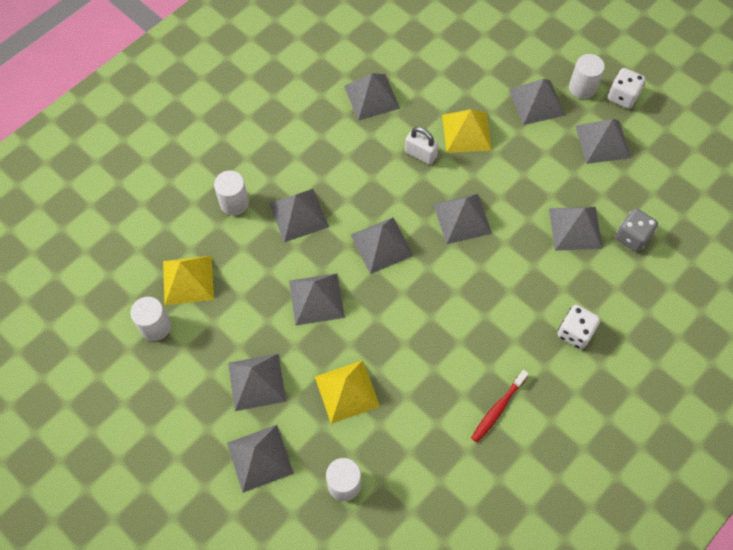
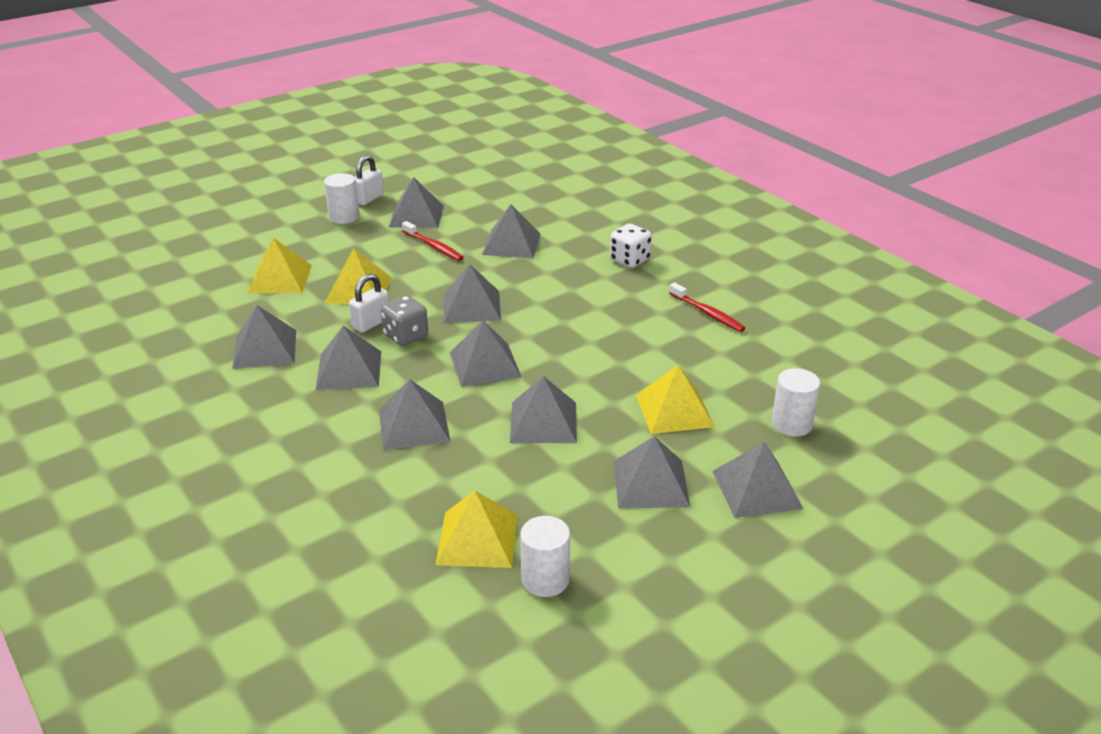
camera: 80 degrees left, 30 degrees down
(234, 203) = (367, 482): white cylinder -> none
(469, 74) = (280, 278): none -> yellow pyramid
(536, 102) = (345, 243): grey pyramid -> grey pyramid (349, 370)
(551, 168) = (433, 246): none -> red toothbrush
(622, 97) = (369, 199): white dice -> white padlock
(632, 237) = (533, 217): grey dice -> grey dice (405, 336)

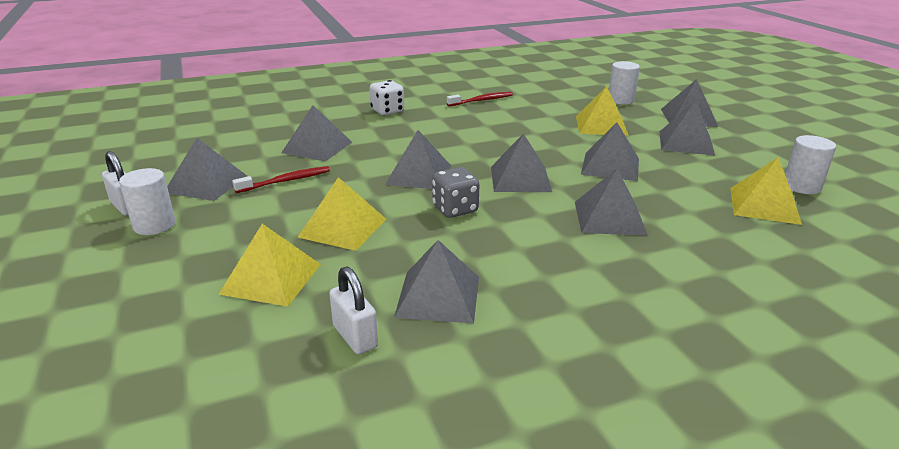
camera: 75 degrees left, 5 degrees down
(349, 370) = (505, 244): grey pyramid -> none
(371, 323) = (419, 225): white padlock -> white padlock (355, 336)

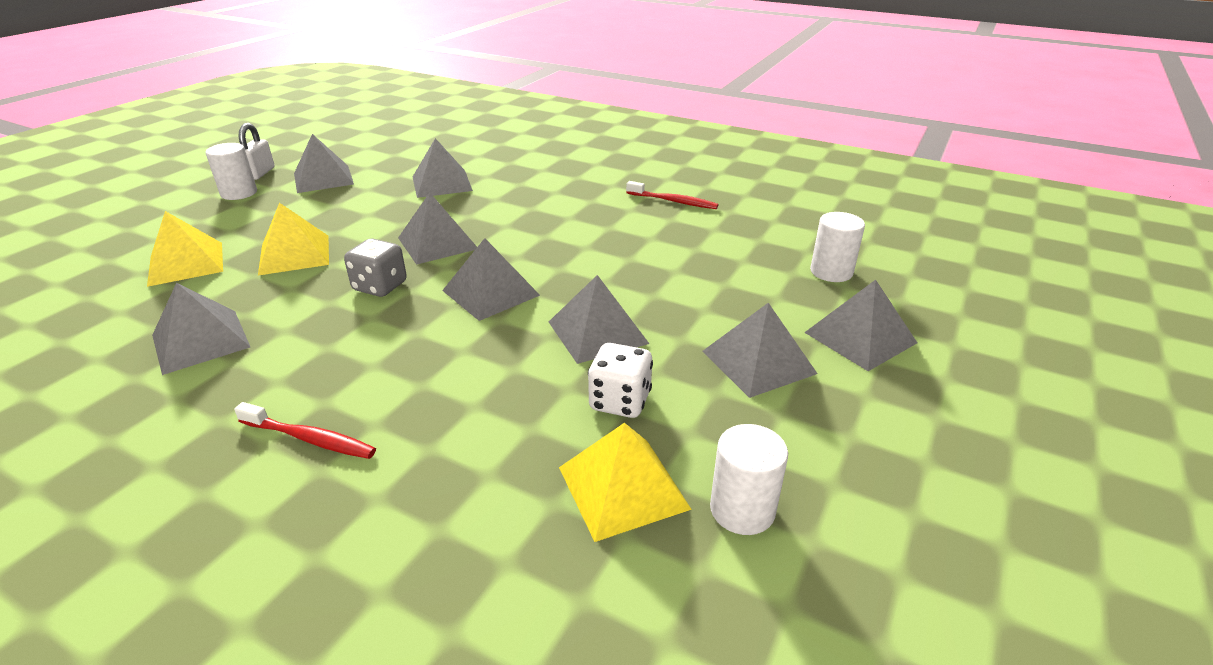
camera: 50 degrees right, 5 degrees up
(286, 181) = (359, 200): red toothbrush -> red toothbrush (310, 439)
(355, 336) = (113, 330): white padlock -> none
(387, 111) = (567, 175): white dice -> white dice (620, 401)
(601, 125) = (718, 287): yellow pyramid -> none
(609, 217) = (450, 376): grey pyramid -> none

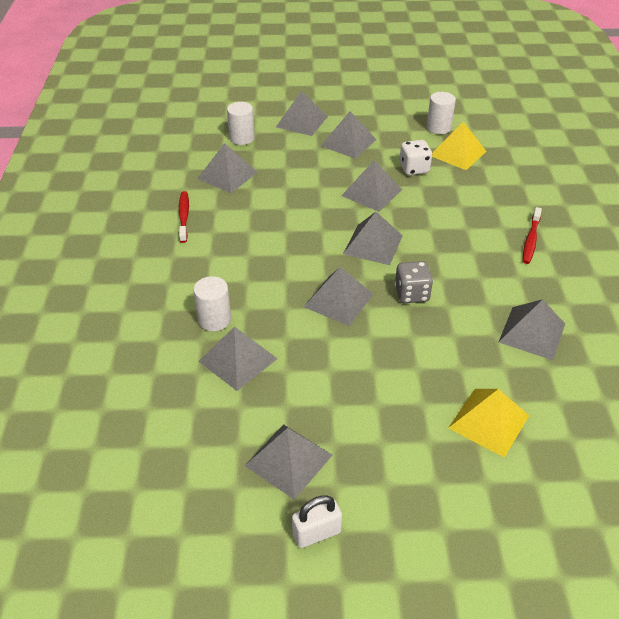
camera: 120 degrees left, 10 degrees up
(239, 193) = (369, 505): white cylinder -> white cylinder (214, 320)
(294, 254) = (420, 366): yellow pyramid -> none
(310, 439) = (531, 240): red toothbrush -> red toothbrush turned 150 degrees counterclockwise
(738, 241) = (227, 175): none -> grey pyramid

